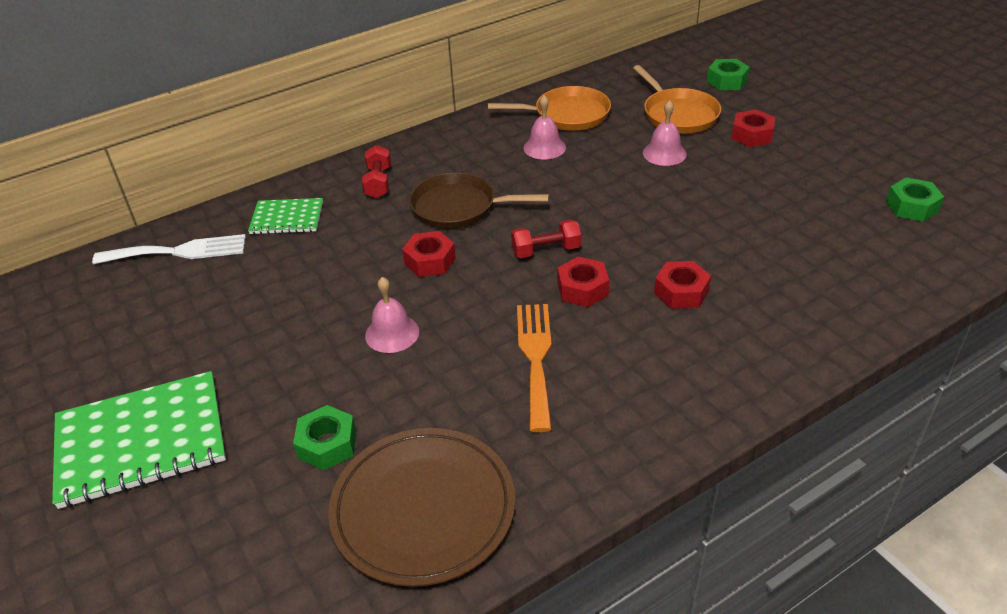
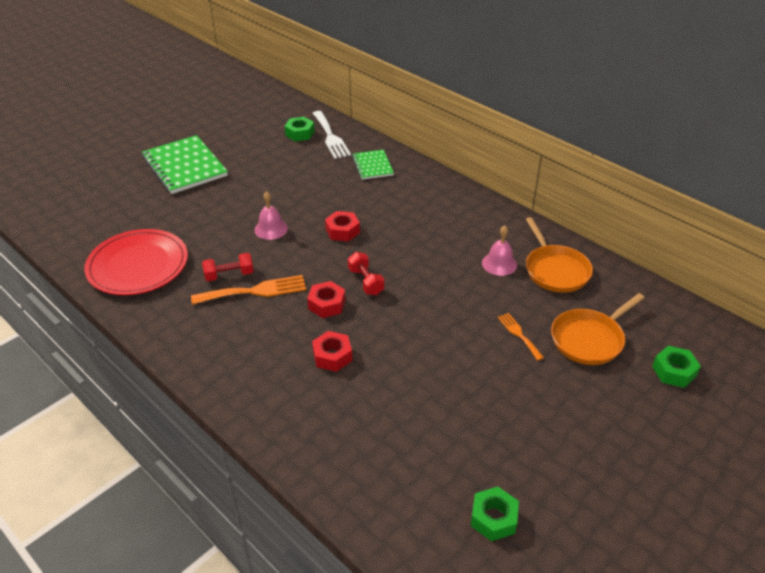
camera: 75 degrees right, 0 degrees up
(327, 444) = (182, 224): green nut -> green nut (300, 133)
(378, 182) = (423, 193): red dumbbell -> red dumbbell (229, 275)
(423, 508) = (138, 265): brown plate -> red plate
(458, 207) = (405, 233): brown pan -> none
(664, 153) = (519, 334): pink bell -> orange fork
(752, 135) = (576, 393): red nut -> none

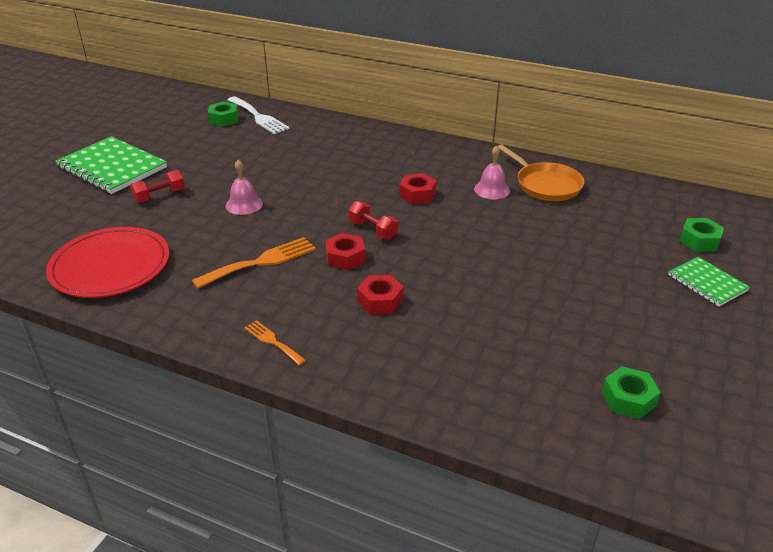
camera: 20 degrees left, 5 degrees down
(229, 275) = (223, 254): red dumbbell -> red dumbbell (159, 196)
(342, 231) = (321, 192): red nut -> red nut (417, 194)
(372, 166) = (317, 133): green notebook -> green notebook (707, 283)
(519, 334) = (548, 242): orange fork -> orange fork (272, 341)
(589, 339) = (612, 232): orange pan -> none

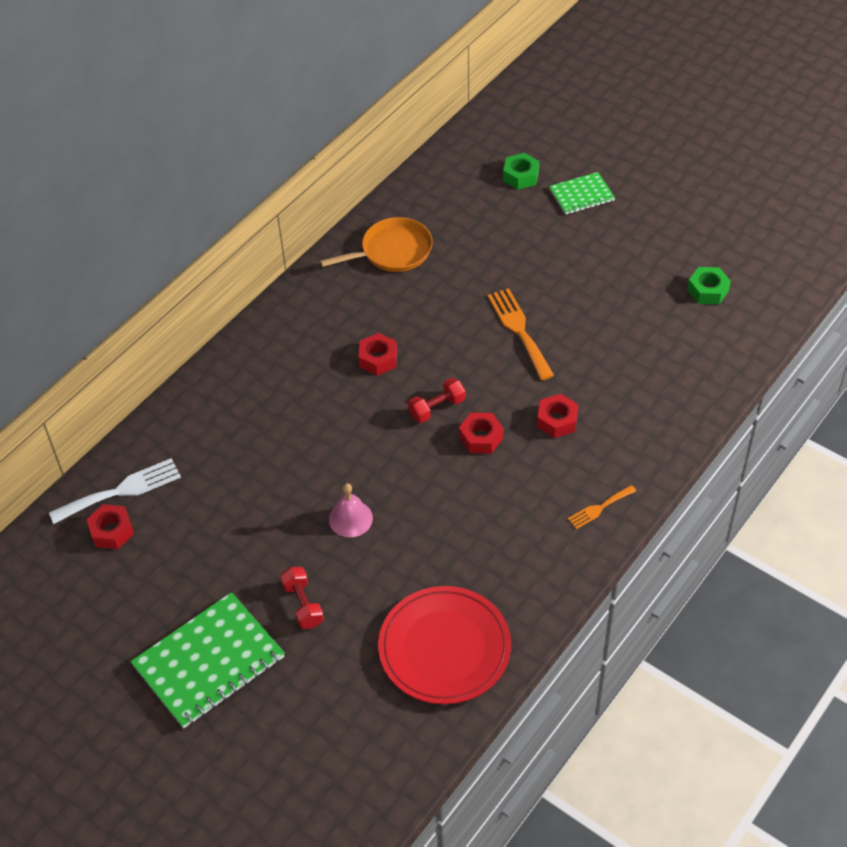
camera: 75 degrees left, 15 degrees up
(224, 119) = (112, 531): green nut -> red nut
(261, 262) = (471, 509): orange fork -> orange fork (519, 330)
(492, 190) = (388, 296): pink bell -> none

